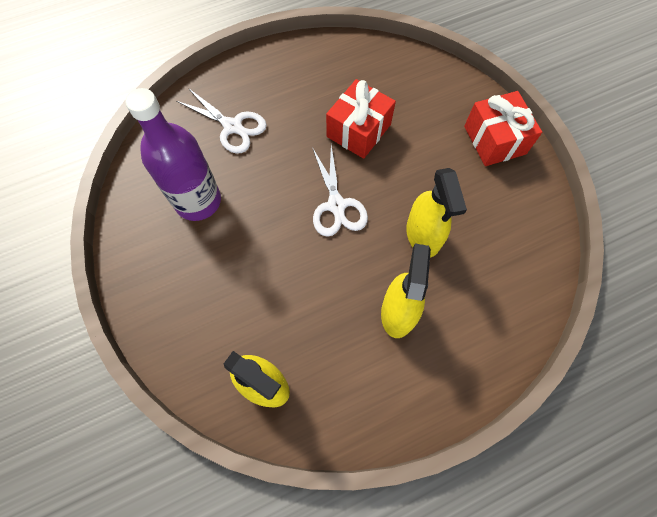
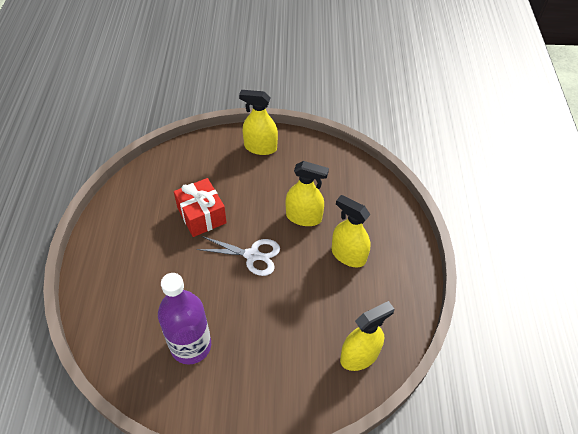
camera: 65 degrees left, 15 degrees down
(233, 127) = (140, 294): white scissors -> none
(494, 140) = (260, 147): red gift -> yellow spray bottle

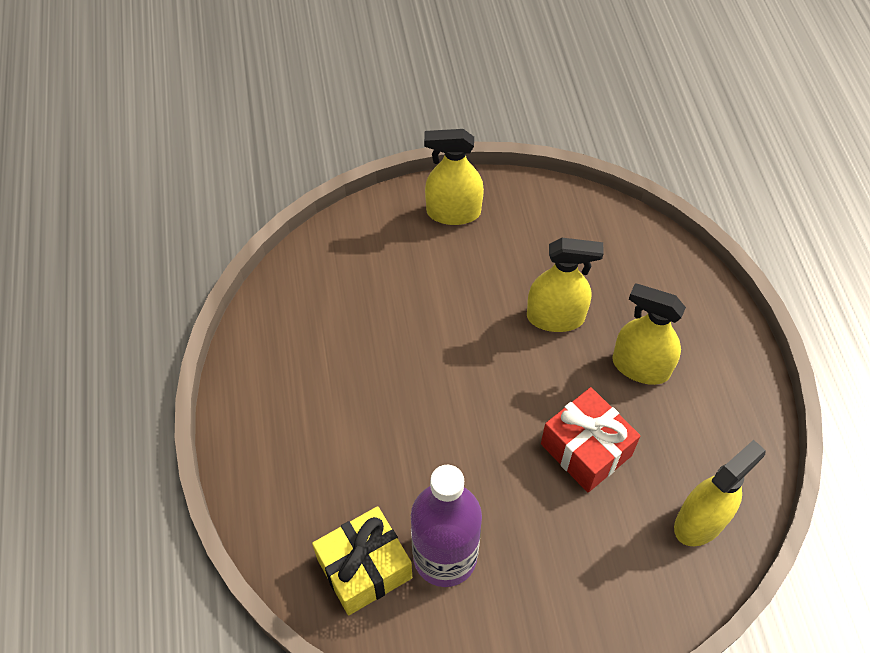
camera: 10 degrees left, 5 degrees up
(139, 343) = (364, 569): none -> yellow gift
(202, 215) = (396, 344): red gift -> red gift (586, 449)
(252, 255) = (495, 394): white scissors -> none

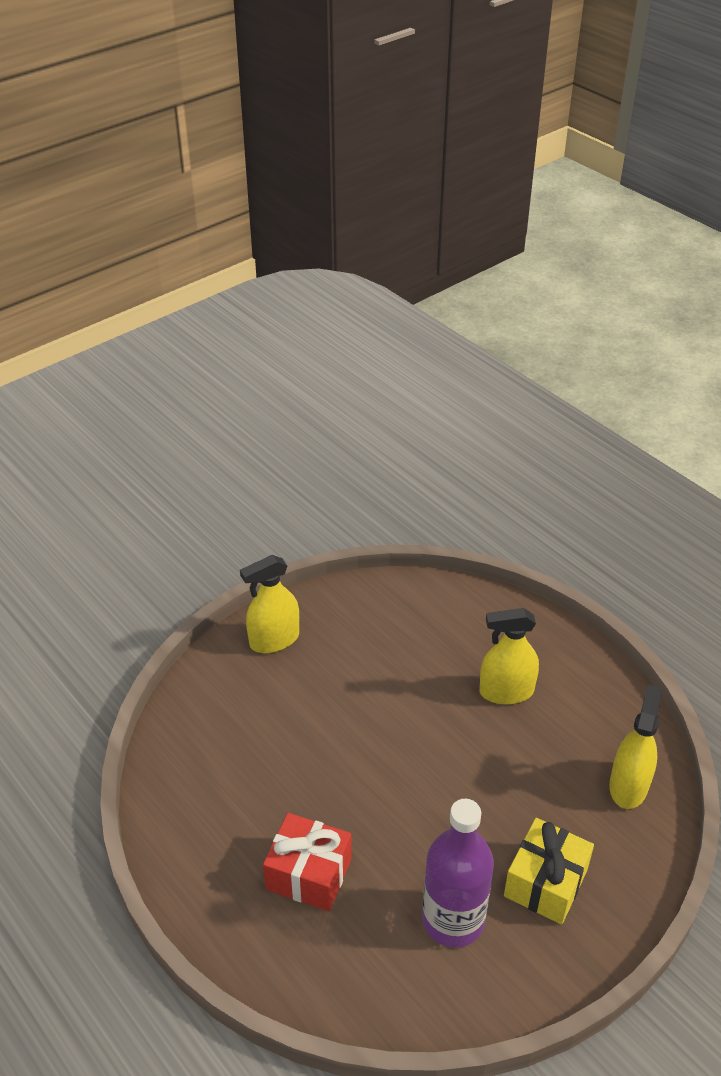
camera: 30 degrees left, 15 degrees down
(364, 569) = (393, 967): yellow gift -> yellow gift (546, 883)
(555, 317) = (414, 685): yellow spray bottle -> none
(586, 449) = (507, 776): red gift -> red gift (309, 874)

